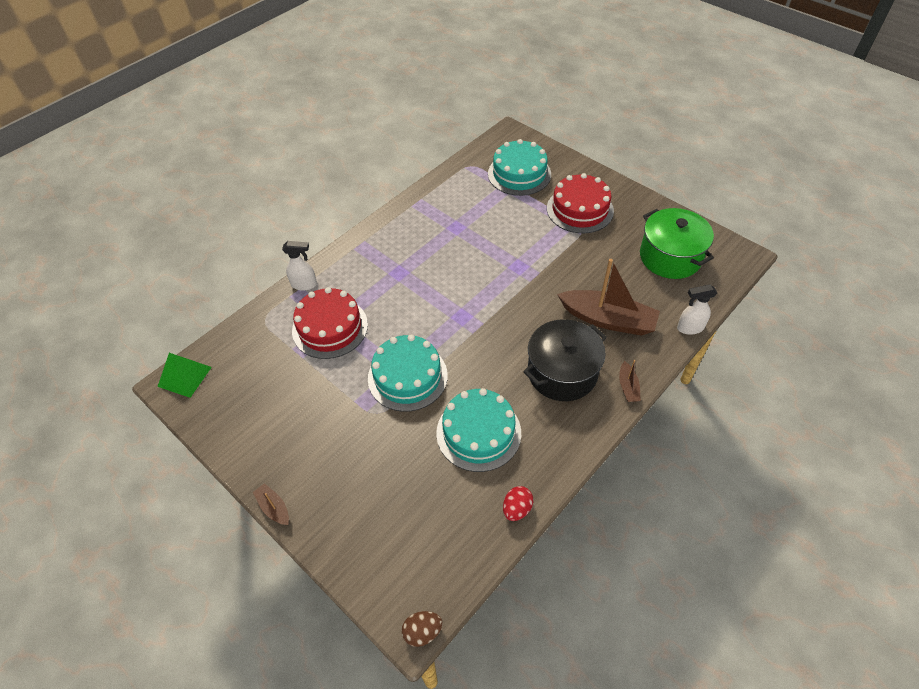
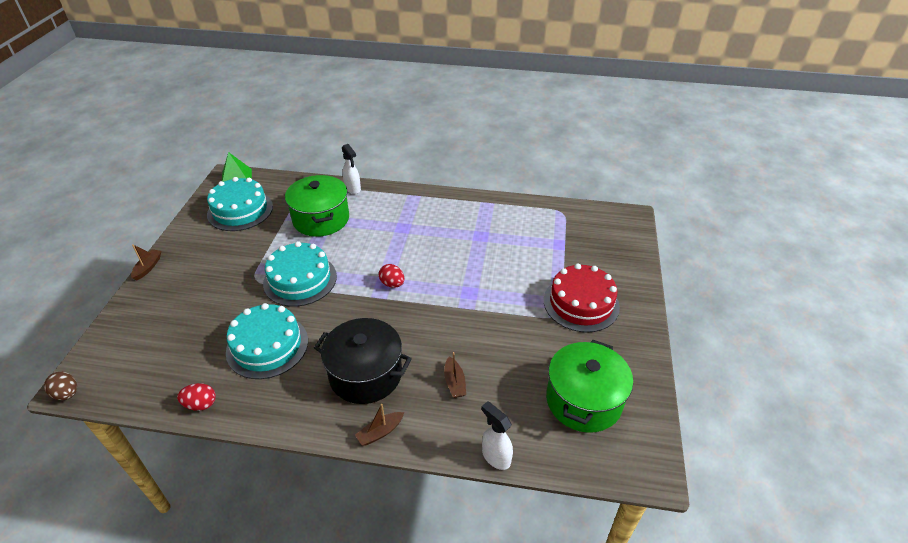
camera: 55 degrees right, 10 degrees down
(330, 327) = (321, 219): red cake -> green pot
(468, 311) = (392, 284): none -> red egg
(519, 174) = (584, 244): turquoise cake -> turquoise cake (240, 210)
(608, 320) = (454, 382): brown boat -> brown boat, size x0.44

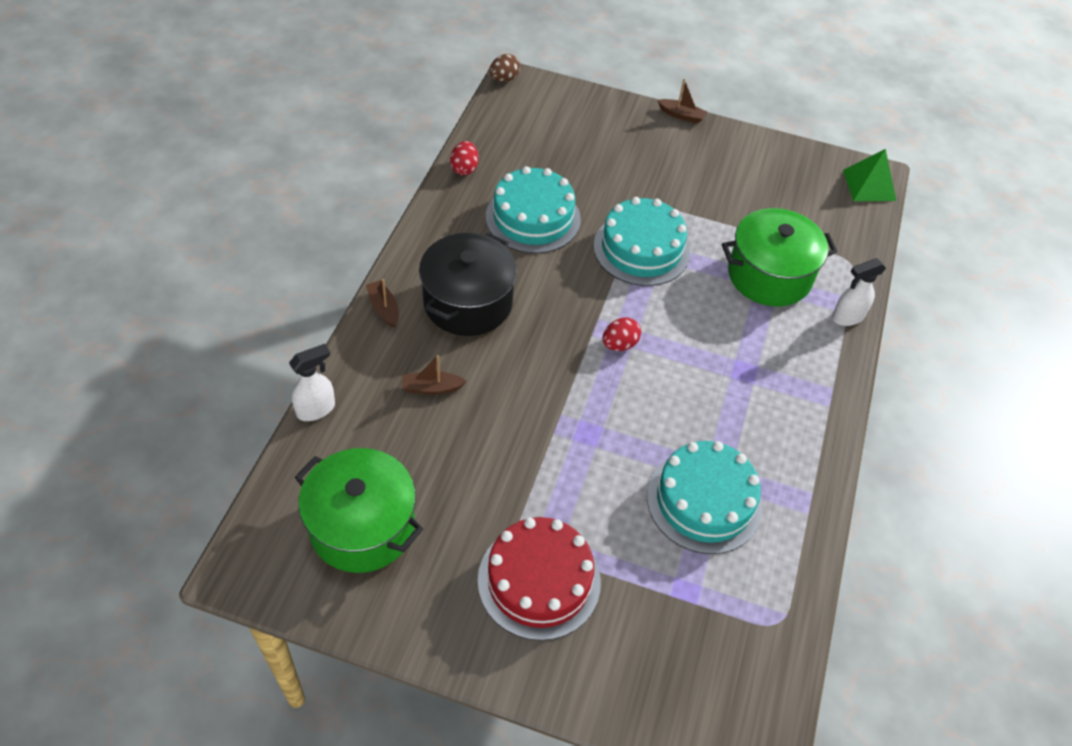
camera: 95 degrees right, 10 degrees up
(240, 210) = (792, 190): turquoise cake -> turquoise cake (704, 501)

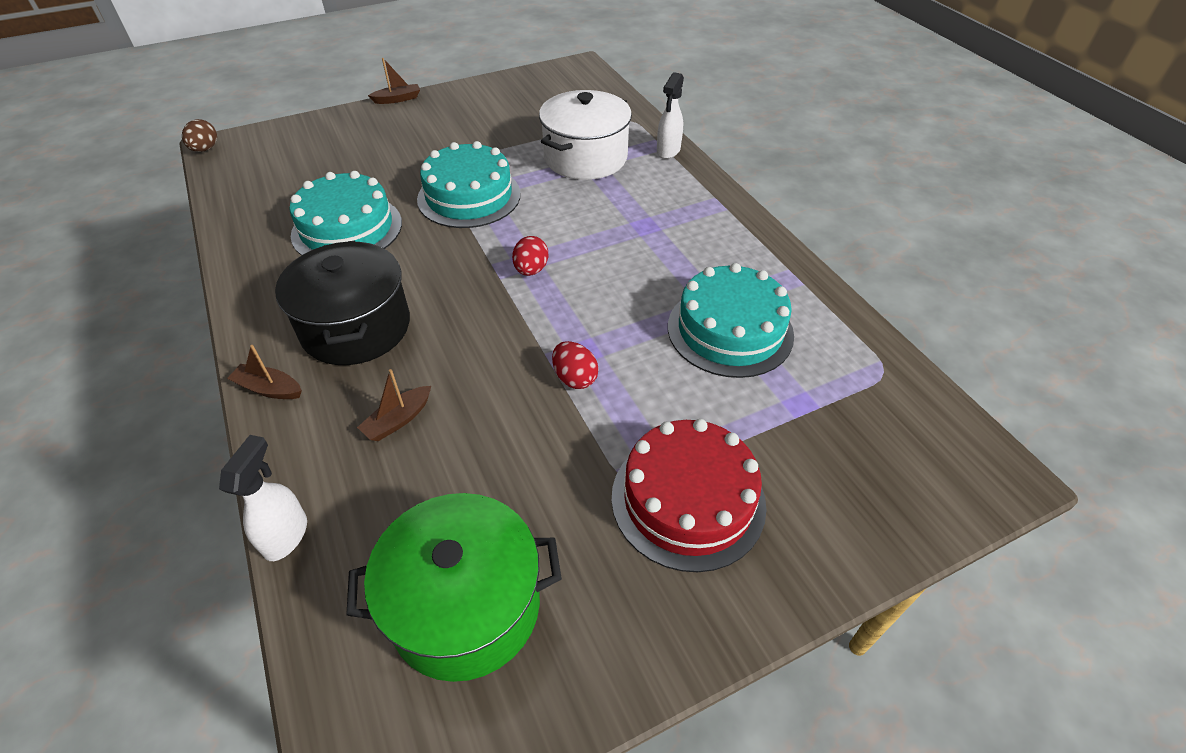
camera: 40 degrees left, 5 degrees down
(464, 168) = (235, 230): red egg -> red egg (575, 378)
(769, 275) = (585, 158): green pot -> white pot
(869, 185) = (584, 73): green pyramid -> none

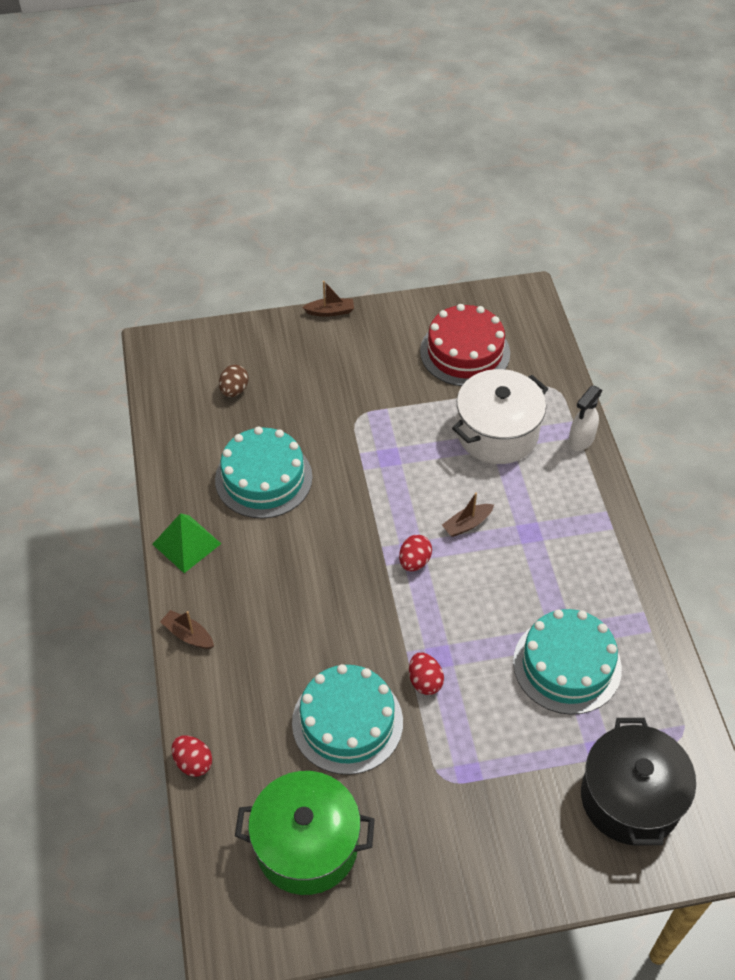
camera: 15 degrees right, 5 degrees up
(205, 149) = (145, 348): brown egg -> brown egg (234, 390)
(261, 300) = (186, 543): none -> green pyramid
(286, 535) = (193, 762): white spray bottle -> red egg
(356, 327) = (259, 590): black pot -> black pot (630, 798)
(398, 420) = (281, 687): brown boat -> brown boat (467, 524)
(469, 196) = (377, 461): turquoise cake -> turquoise cake (347, 722)
(688, 500) = (482, 807): red cake -> red cake (465, 352)

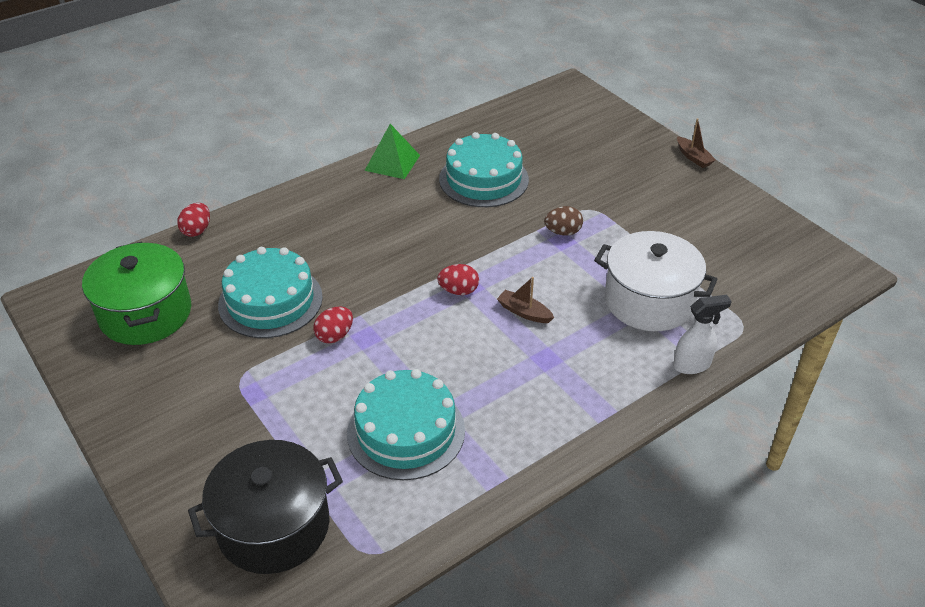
camera: 65 degrees right, 10 degrees down
(188, 635) = (309, 191): brown boat -> none
(234, 390) = (560, 136): brown egg -> brown egg (563, 232)
(465, 352) = (728, 250): red cake -> none
(580, 440) = (692, 365): white spray bottle -> white spray bottle turned 150 degrees clockwise

